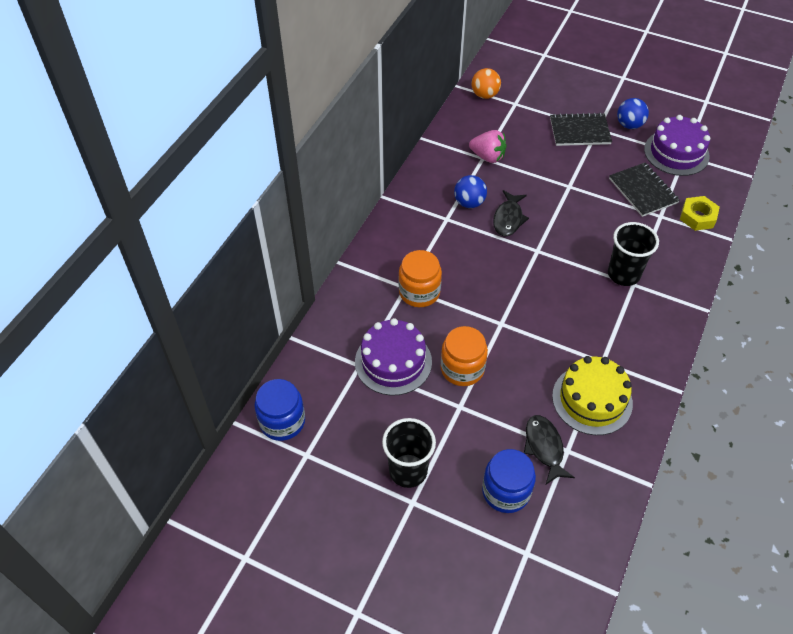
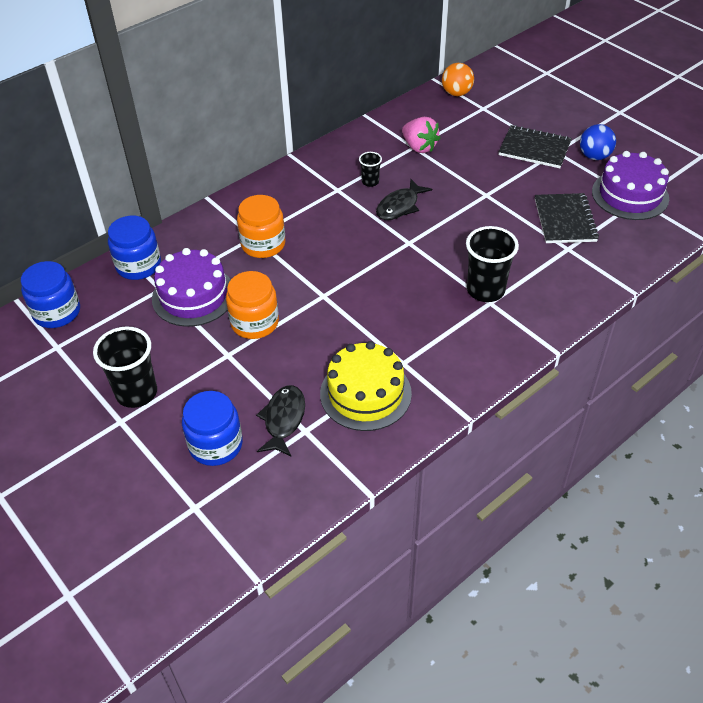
camera: 25 degrees right, 5 degrees down
(324, 349) = (138, 265): none -> blue jar
(469, 203) = (370, 182): blue ball -> black cup
(697, 217) = (610, 261): yellow nut -> none

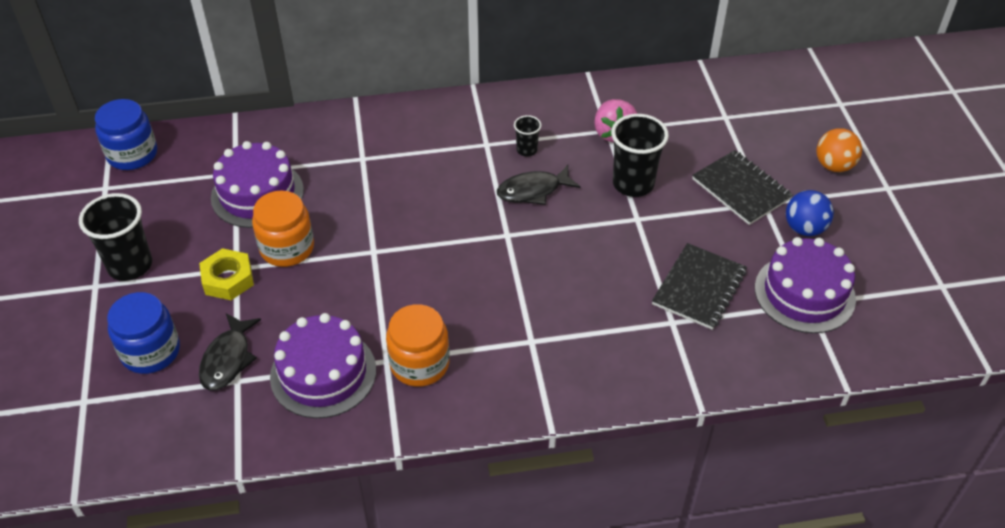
camera: 30 degrees right, 0 degrees up
(138, 265) = (236, 140): blue jar -> none
(229, 365) = (228, 279): none -> yellow nut
(263, 244) = (364, 170): orange jar -> orange jar (419, 364)
(283, 420) = (228, 359): black fish -> black fish turned 150 degrees clockwise
(365, 393) = (323, 373): yellow cake -> purple cake
(456, 93) = (710, 87): orange ball -> orange ball (834, 165)
(485, 290) = (538, 325): black cup -> black cup (633, 184)

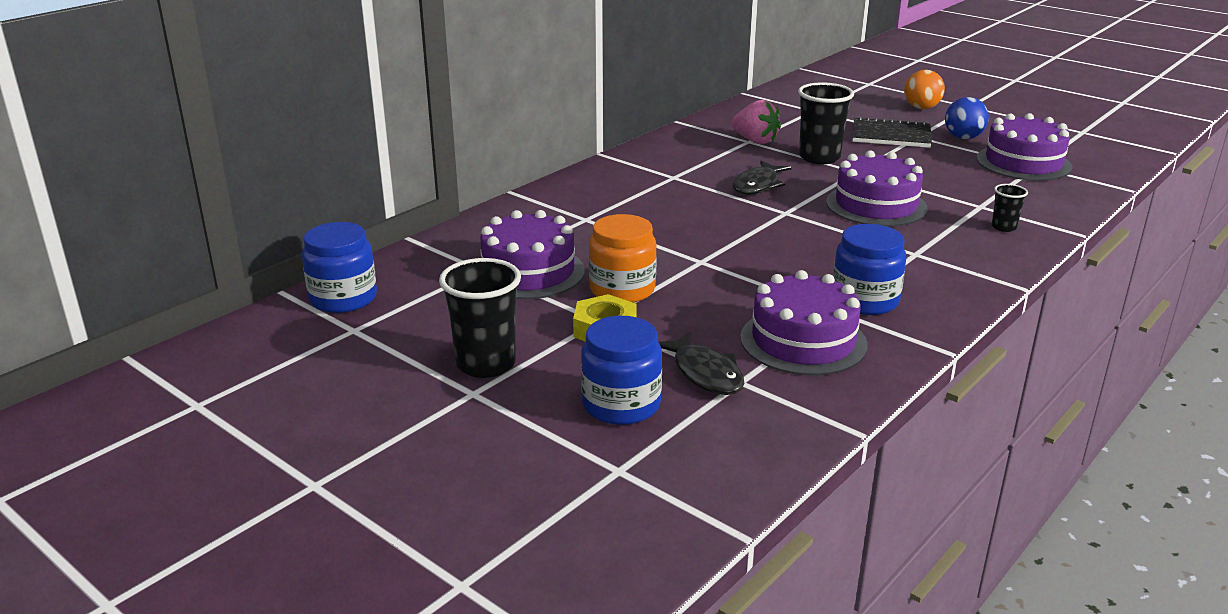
camera: 40 degrees left, 20 degrees down
(419, 364) = (865, 300): orange jar -> blue jar
(526, 150) = (711, 169): black cup -> black cup (1003, 227)
(588, 269) = (876, 205): none -> purple cake
(699, 288) = (962, 185): black notebook -> none

